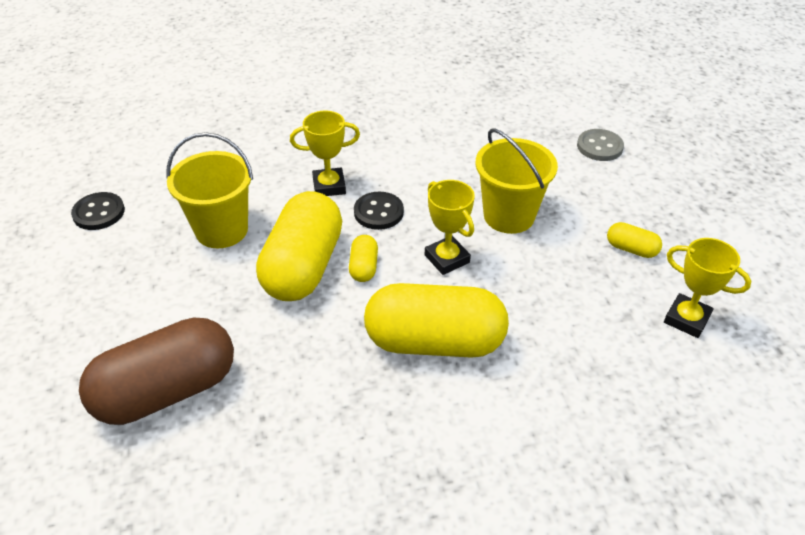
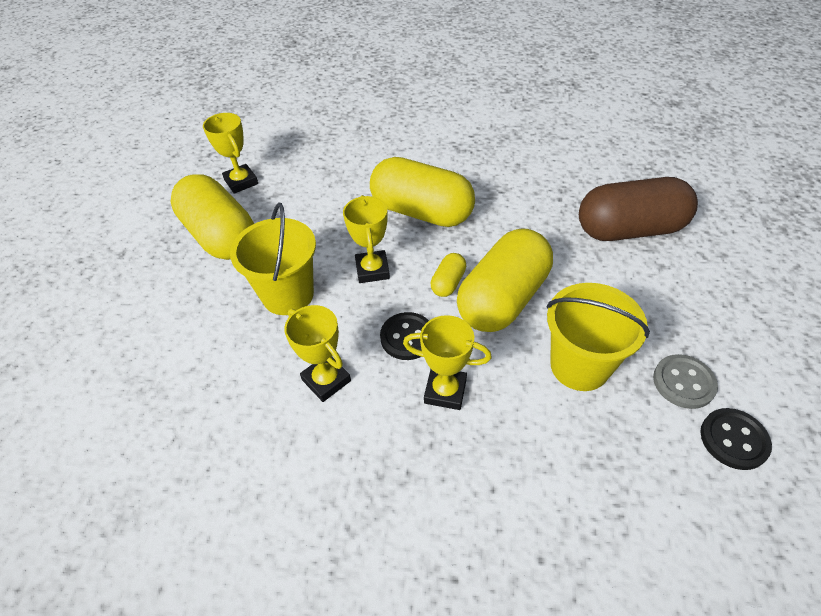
camera: 155 degrees left, 5 degrees up
(425, 169) = (326, 380): none -> yellow trophy
(599, 147) = (122, 349): grey button -> grey button (683, 382)
(631, 249) = (220, 236): yellow capsule -> yellow capsule, size x2.31

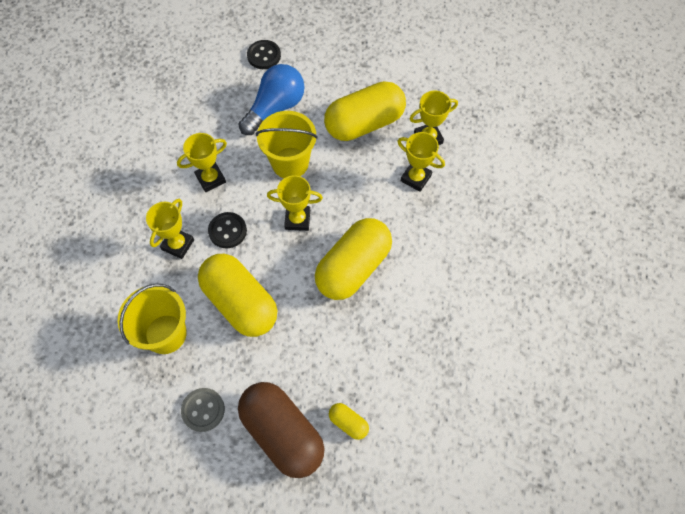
camera: 100 degrees right, 15 degrees up
(193, 331) = (275, 108): none -> blue light bulb
(296, 183) = (416, 178): none -> yellow trophy
(448, 283) = (268, 268): yellow capsule -> yellow capsule (348, 423)
(629, 230) = (282, 433): brown capsule -> brown capsule turned 45 degrees counterclockwise
(683, 382) = (127, 398): grey button -> grey button (203, 410)
(733, 439) = (78, 408): black button -> black button (264, 56)

